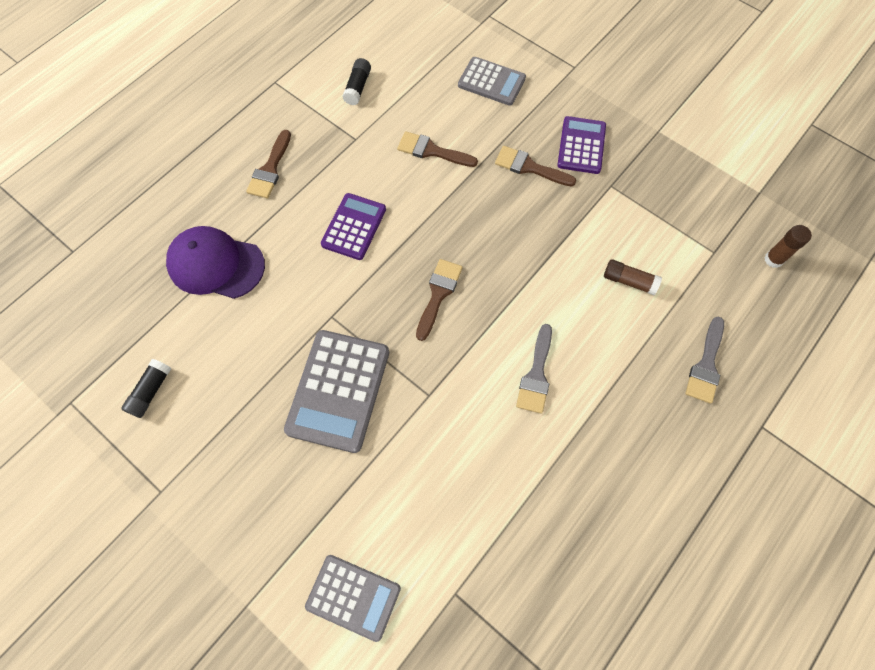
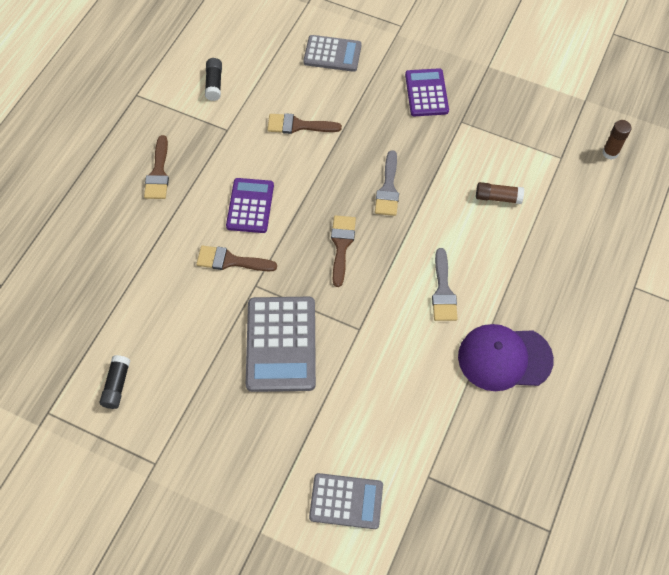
camera: 15 degrees left, 5 degrees down
(216, 264) = (137, 266): purple cap -> purple cap (504, 358)
(529, 167) = (387, 121): brown brush -> brown brush (230, 261)
(706, 365) = (578, 250): grey brush -> grey brush (388, 189)

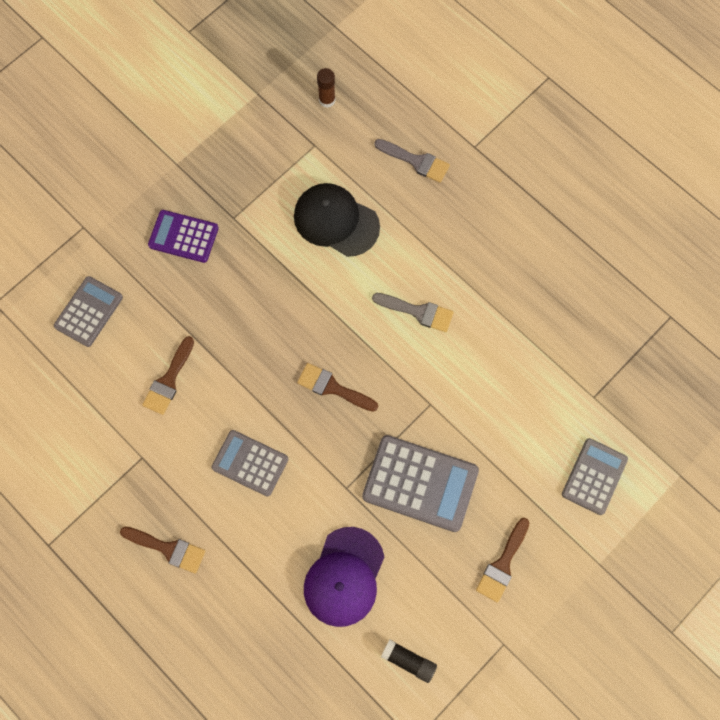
camera: 70 degrees left, 10 degrees up
(214, 84) = (72, 452): black glue stick -> none
(230, 261) = (308, 504): brown brush -> brown brush (502, 564)
(250, 206) = (250, 463): purple calculator -> grey calculator
(388, 189) = (284, 319): grey brush -> grey brush (416, 161)
(498, 197) = (336, 221): brown glue stick -> black cap
(504, 358) = (504, 286): purple cap -> purple cap (344, 577)

